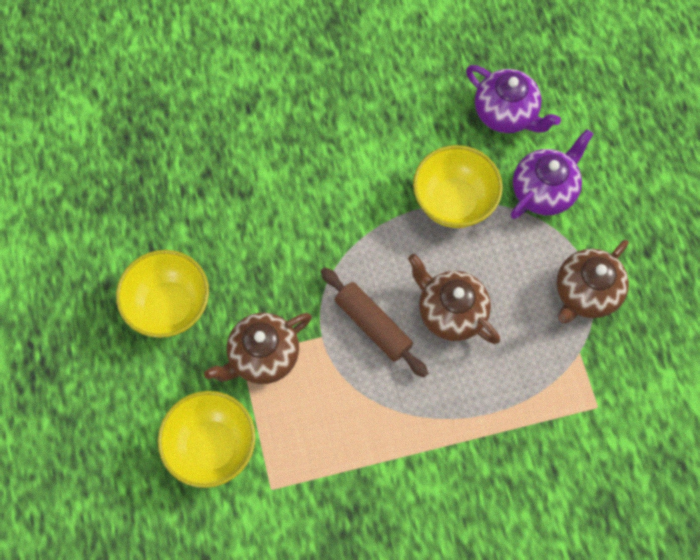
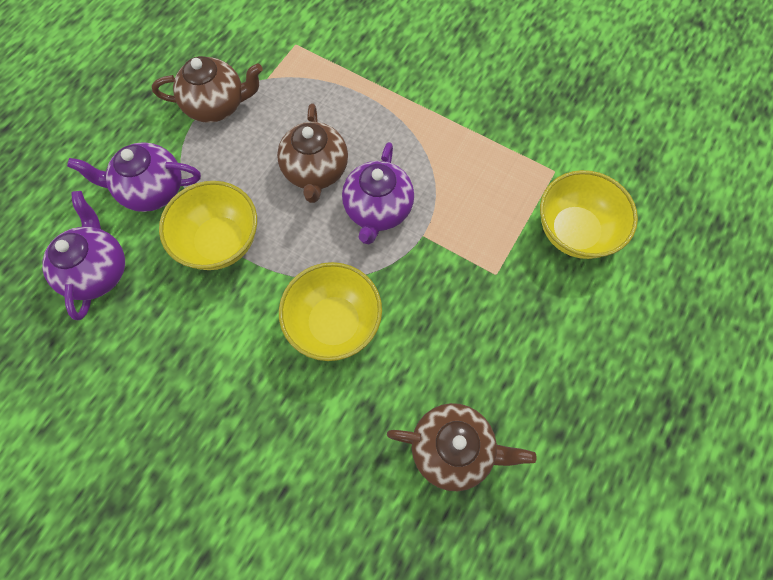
camera: 135 degrees left, 0 degrees up
(169, 306) = (520, 365): yellow bowl -> yellow bowl (334, 323)
(263, 356) = (480, 260): brown teapot -> brown teapot (453, 449)
(373, 325) = (378, 210): brown rolling pin -> purple teapot

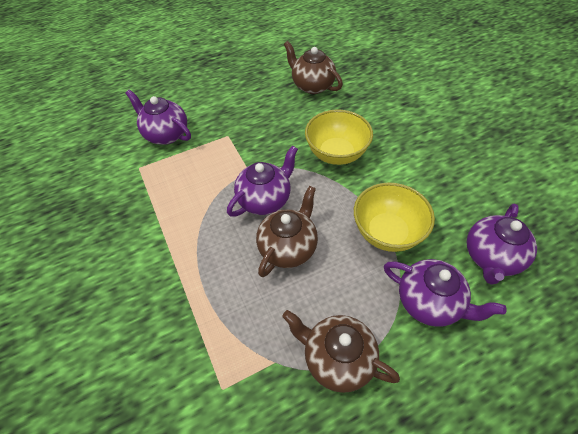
camera: 145 degrees left, 15 degrees down
(574, 231) = (166, 134): yellow bowl -> purple teapot

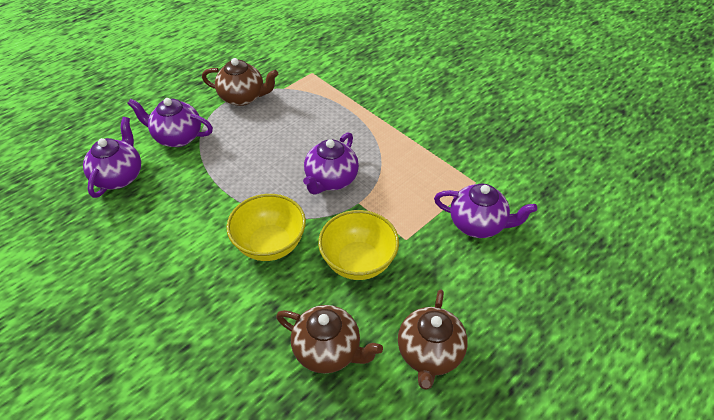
camera: 160 degrees right, 5 degrees down
(288, 247) = (295, 148): brown teapot -> brown teapot (429, 354)
(387, 233) = (210, 177): yellow bowl -> yellow bowl (358, 262)

